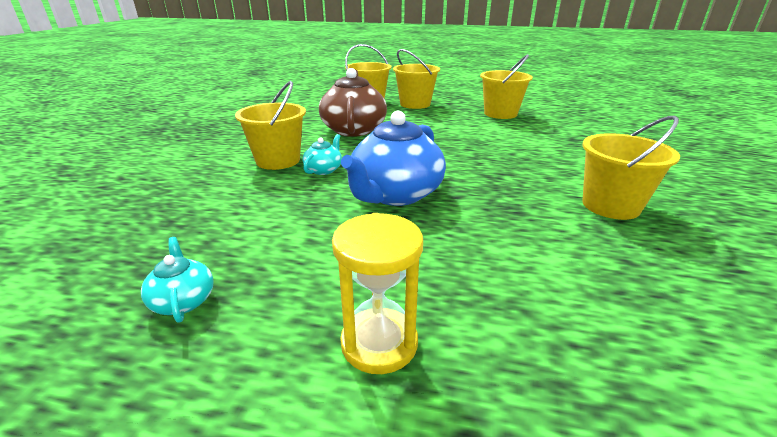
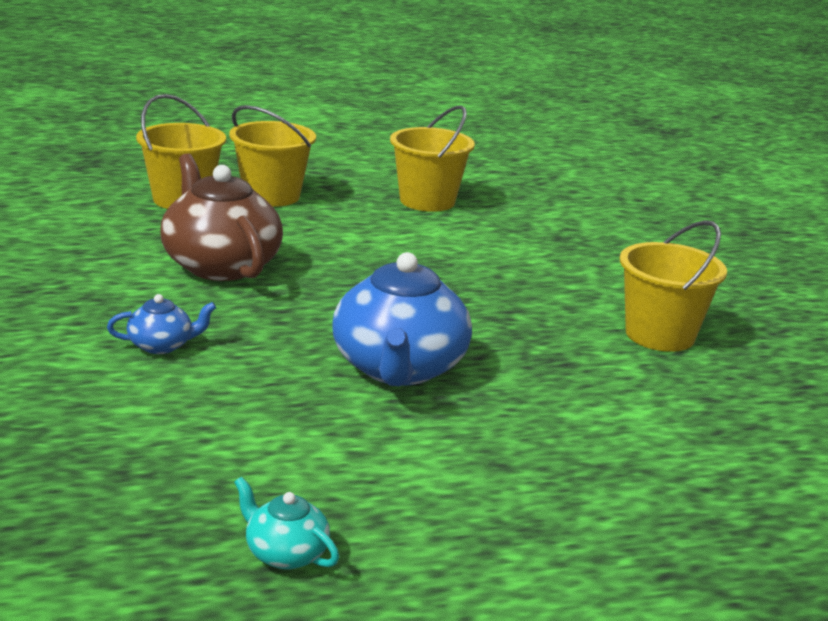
camera: 30 degrees left, 5 degrees down
(278, 160) = (162, 345): yellow bucket -> blue teapot
(324, 170) = (256, 349): turquoise teapot -> none
(379, 343) = (539, 533): yellow hourglass -> none

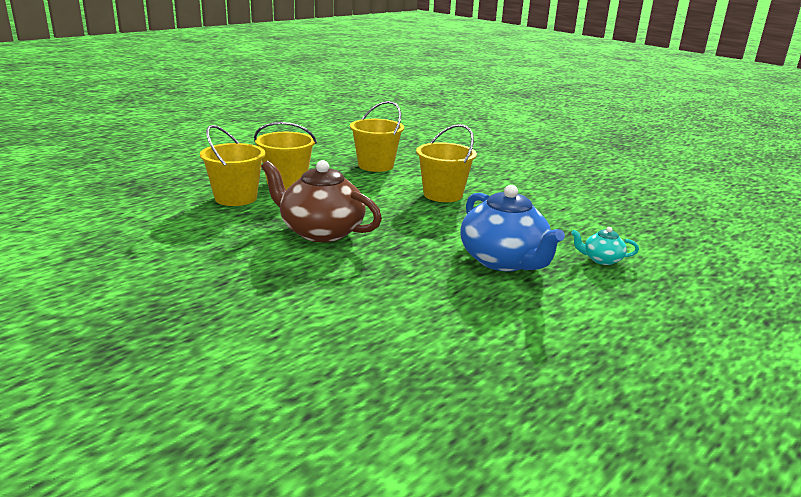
camera: 30 degrees left, 0 degrees up
(162, 345) = (362, 290): blue teapot -> none
(285, 553) = (614, 386): turquoise teapot -> turquoise teapot (601, 259)
(660, 335) = (584, 206): yellow bucket -> yellow bucket (443, 194)

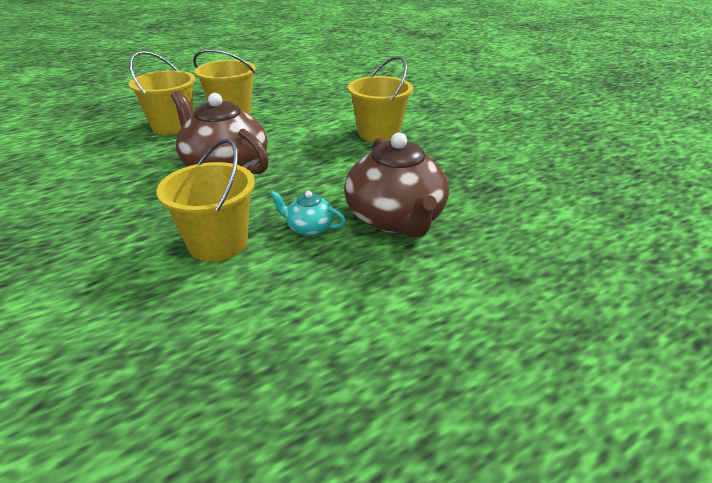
camera: 15 degrees right, 10 degrees up
(375, 165) = (331, 98): yellow bucket -> yellow bucket (218, 243)
(504, 261) = (395, 219): blue teapot -> brown teapot
(601, 259) = (514, 227): turquoise teapot -> turquoise teapot (309, 228)

